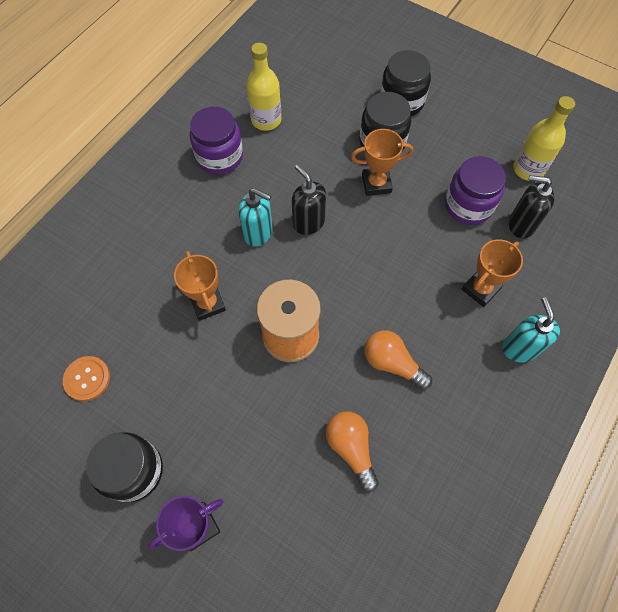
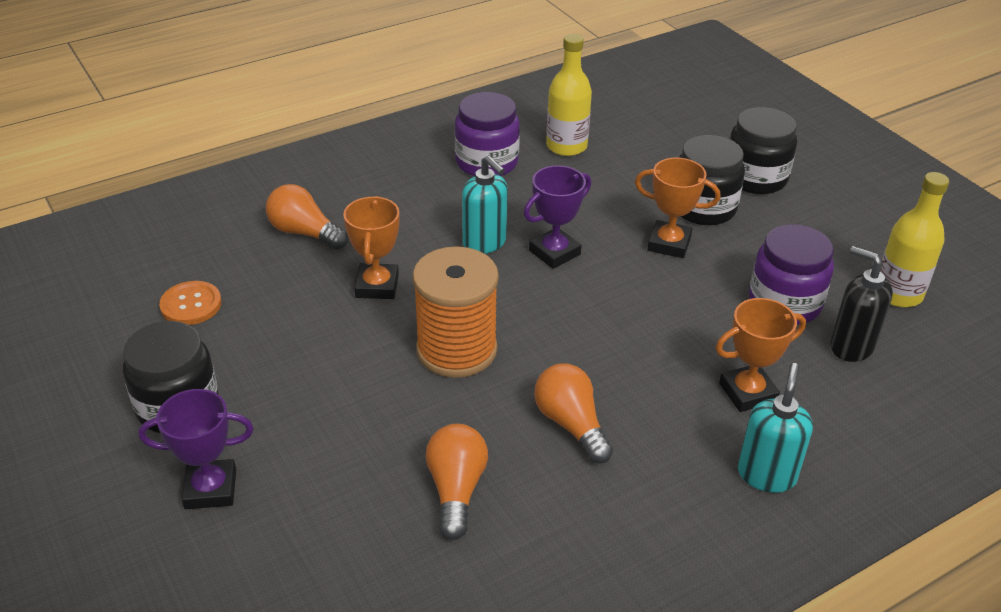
camera: 25 degrees right, 25 degrees down
(129, 277) = (305, 233): none -> orange light bulb
(308, 222) = (554, 252): black soap dispenser -> purple trophy

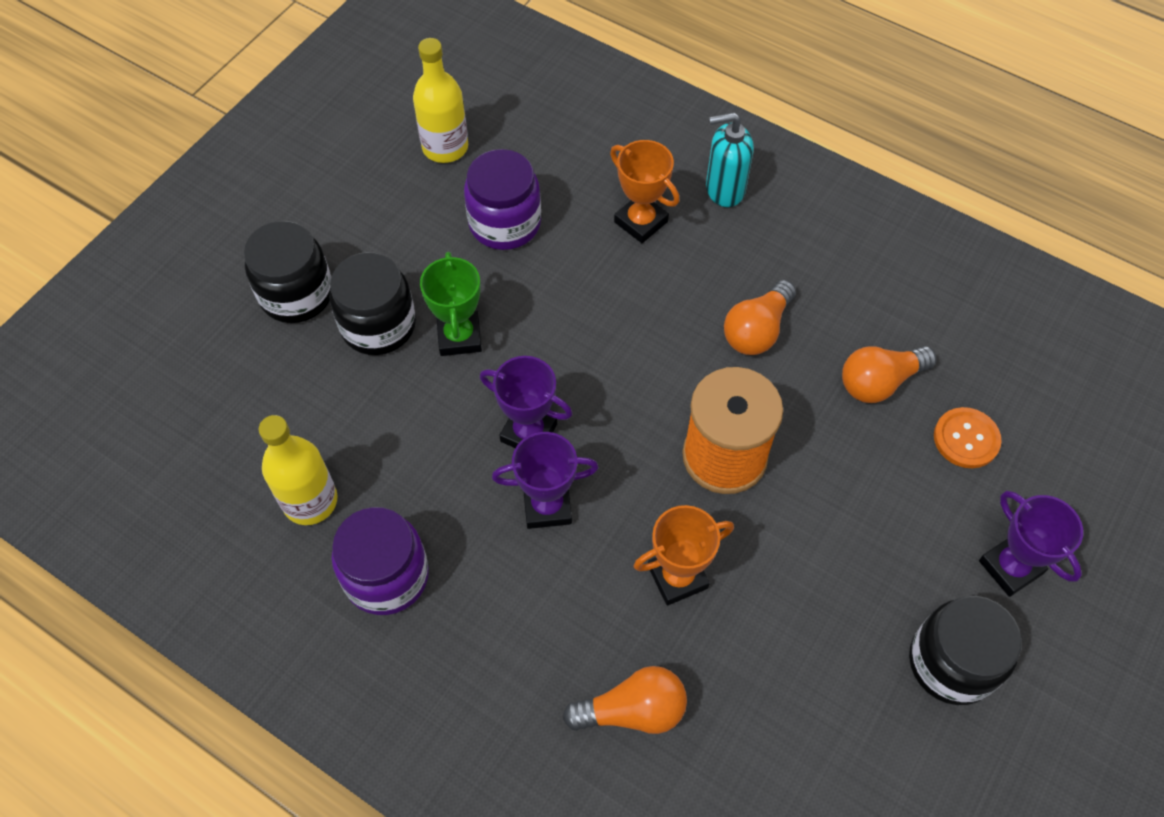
camera: 115 degrees left, 20 degrees up
(191, 305) = (820, 756): orange button -> orange button (966, 439)
(305, 233) = (632, 710): orange light bulb -> orange light bulb turned 105 degrees counterclockwise
(485, 243) = (547, 506): turquoise soap dispenser -> purple trophy
(669, 244) = (459, 337): orange trophy -> green trophy
(851, 346) = (539, 166): black soap dispenser -> none

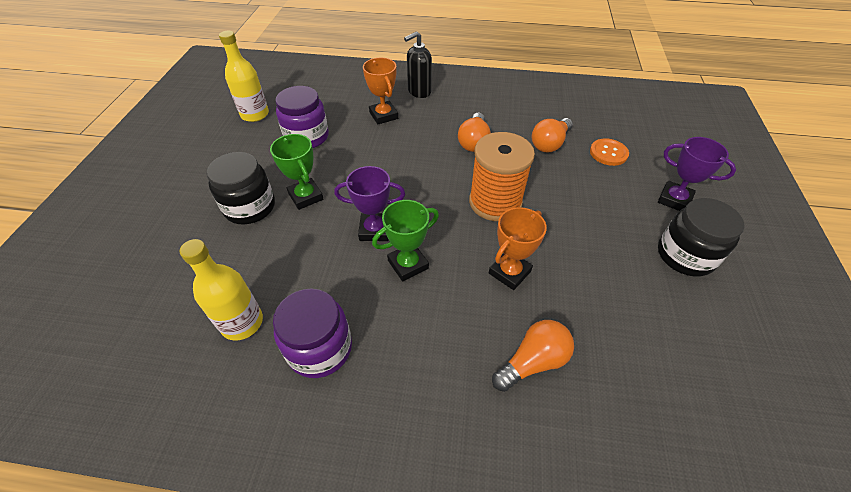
camera: 25 degrees left, 10 degrees down
(296, 294) = (186, 208): black jar -> none
(547, 506) = (408, 264): purple trophy -> green trophy
(641, 222) = (383, 115): orange trophy -> orange trophy turned 45 degrees clockwise
(724, 189) = (419, 91): turquoise soap dispenser -> black soap dispenser

